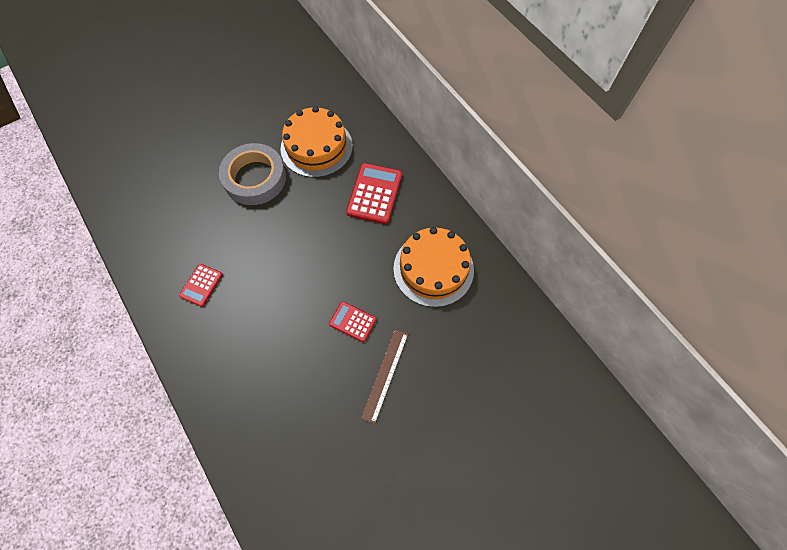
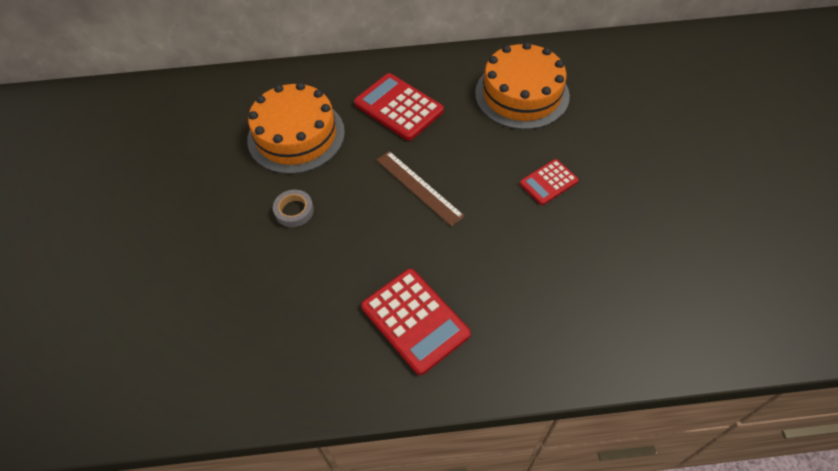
camera: 60 degrees left, 10 degrees down
(201, 285) = (415, 320): red calculator -> red calculator, size x1.70
(255, 178) = (294, 211): grey tape -> grey tape, size x0.44
(385, 375) = (624, 177): brown ruler -> brown ruler (419, 187)

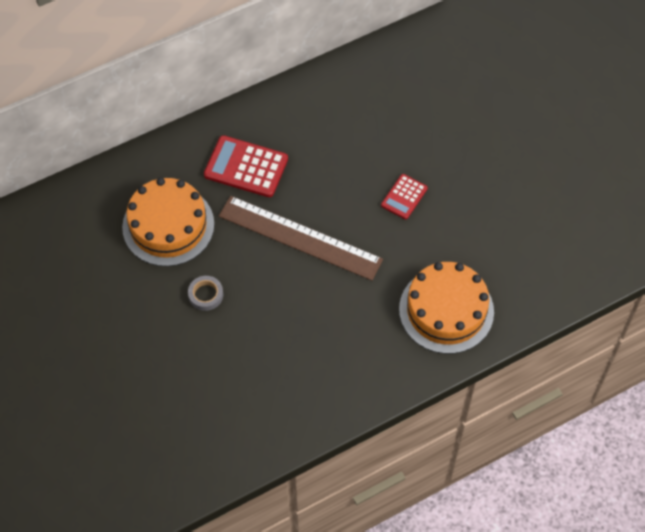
camera: 25 degrees left, 5 degrees up
(415, 320) = (348, 348): red calculator -> none
(419, 187) = (300, 238): brown ruler -> brown ruler, size x1.69
(522, 94) = (349, 118): orange cake -> orange cake (446, 310)

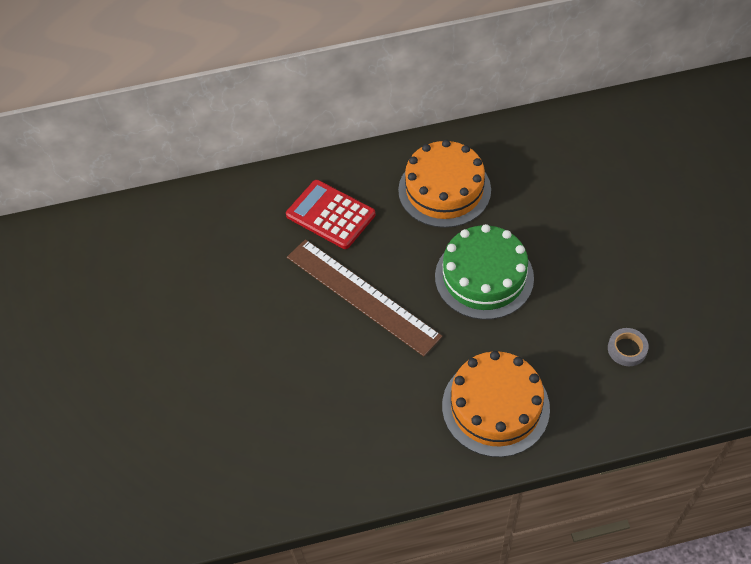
camera: 20 degrees right, 5 degrees down
(168, 225) = (234, 256): orange cake -> orange cake (444, 190)
(206, 295) = (247, 333): grey tape -> grey tape (627, 349)
(404, 197) = (484, 277): red calculator -> green cake

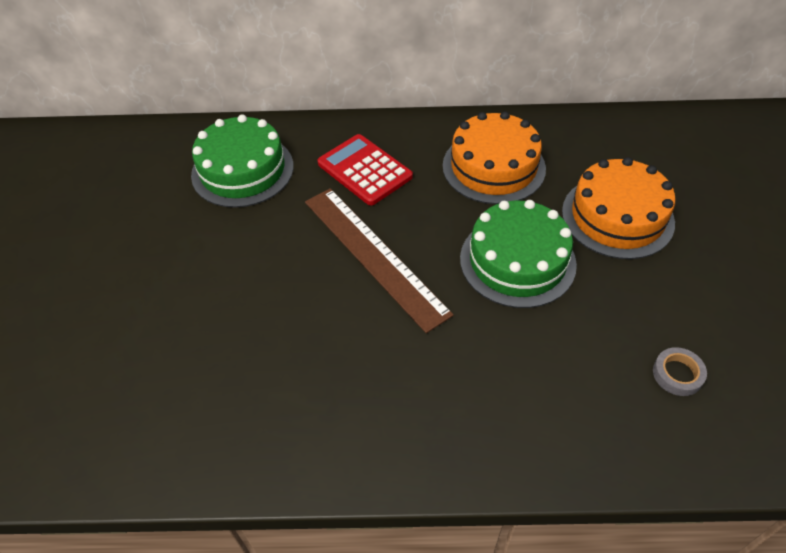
camera: 10 degrees right, 5 degrees down
(219, 236) = (242, 170): none -> green cake
(495, 406) = (498, 409): orange cake -> orange cake (617, 216)

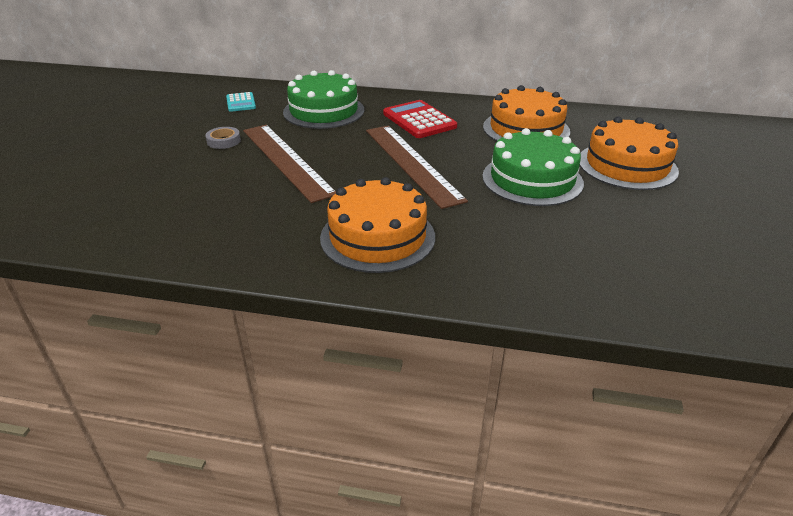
camera: 10 degrees right, 15 degrees down
(131, 169) = (241, 103): none -> turquoise calculator
(222, 276) = (286, 160): none -> brown ruler
(365, 396) = (377, 237): none -> orange cake
(677, 374) = (663, 260): grey tape -> grey tape (223, 141)

